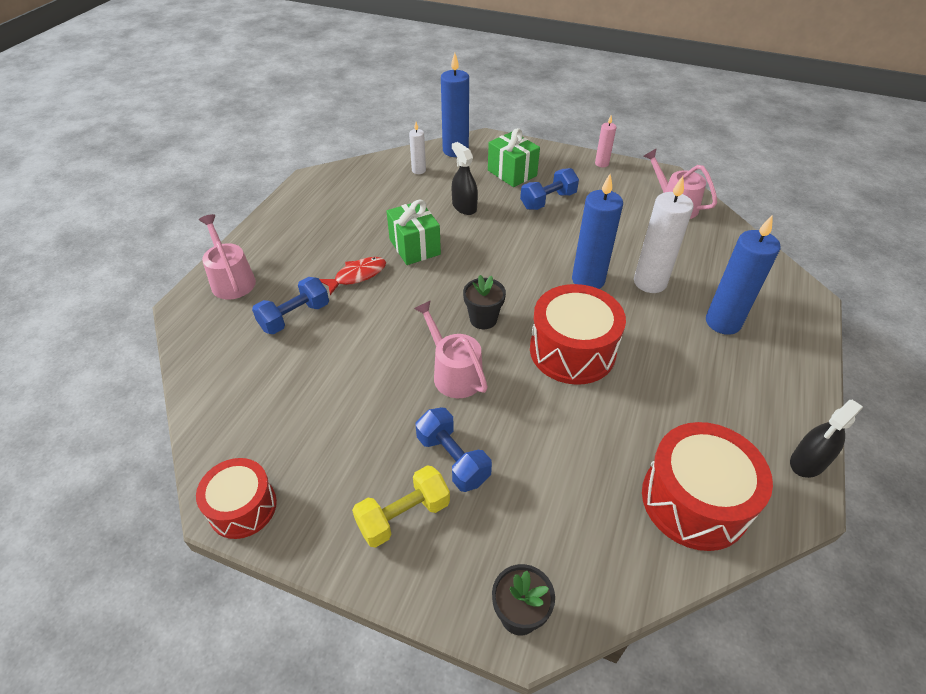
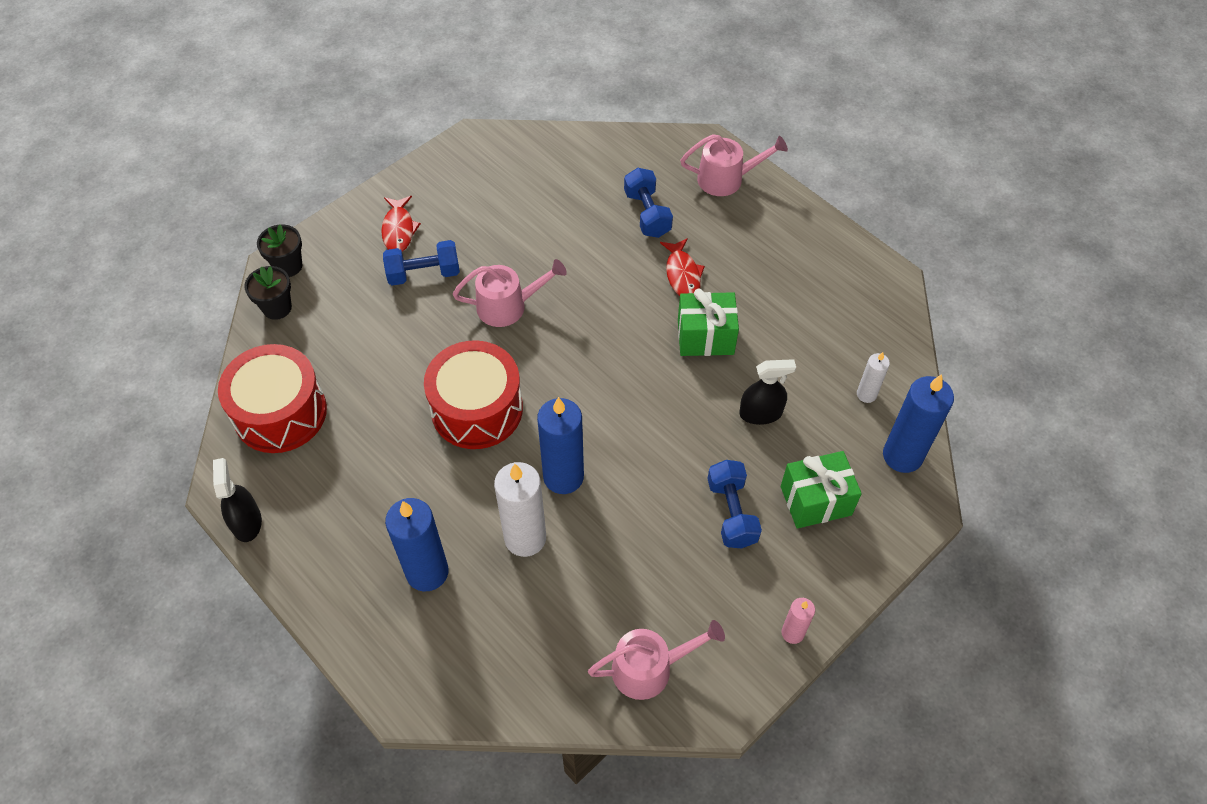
camera: 115 degrees right, 10 degrees up
(243, 507) = (466, 148): red drum -> none
(403, 515) = (399, 230): yellow dumbbell -> red fish
(483, 319) = (560, 354): black flower pot -> black flower pot (277, 308)

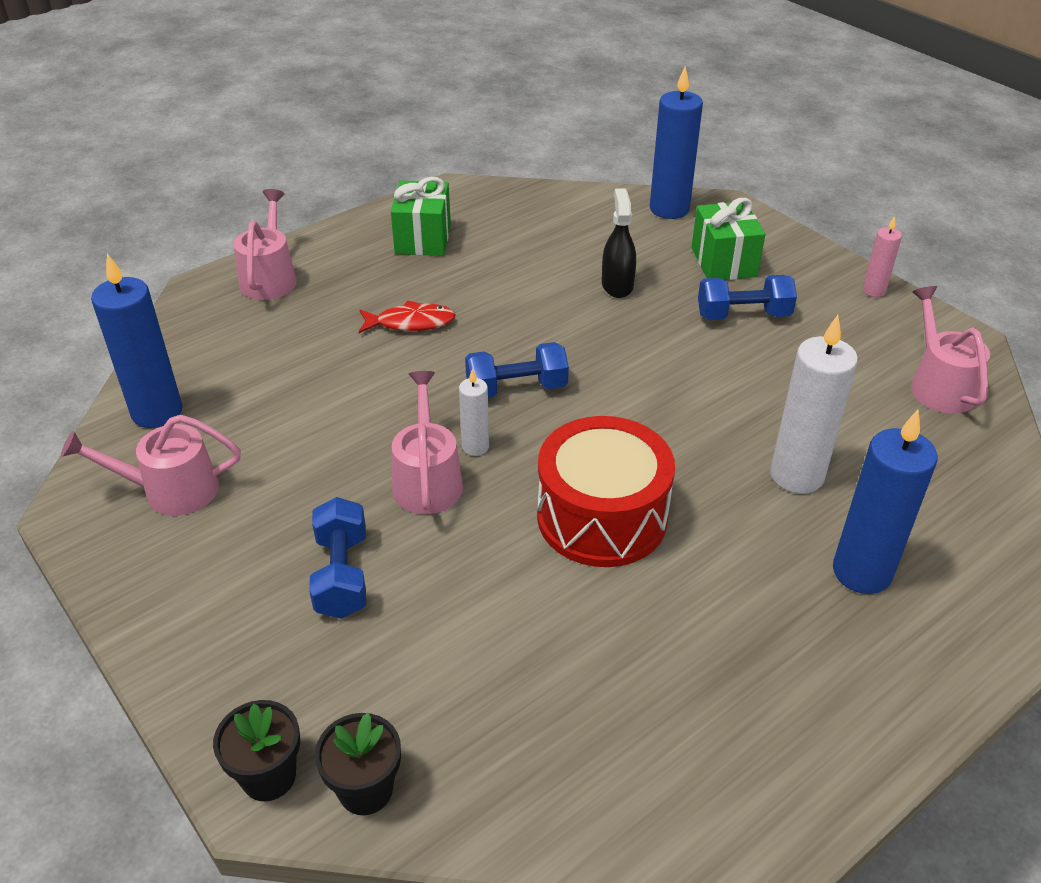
camera: 85 degrees left, 15 degrees down
(247, 522) = (815, 809): black spray bottle -> none
(280, 413) = (599, 770): red drum -> none
(399, 230) = (237, 608): red fish -> none
(492, 178) = (171, 490): none -> pink watering can
(563, 477) = (706, 438): blue candle -> blue candle (157, 412)
(647, 214) = (302, 343): blue dumbbell -> blue dumbbell (516, 389)
(705, 337) = (509, 313): green gift -> green gift (423, 239)
(866, 394) = (596, 220): white candle -> white candle (475, 447)

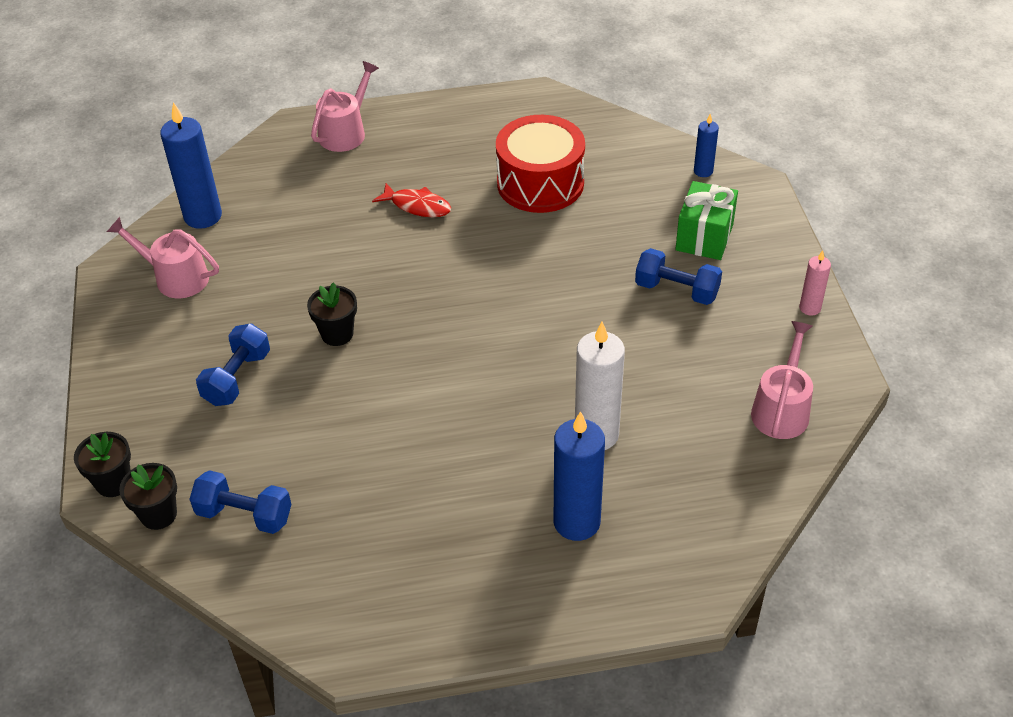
camera: 30 degrees right, 5 degrees up
(423, 239) = (481, 134): green gift -> none
(427, 480) = (337, 334): pink watering can -> black flower pot
(475, 447) = (387, 322): white candle -> none
(516, 389) = (451, 288): blue dumbbell -> blue dumbbell (244, 515)
(602, 517) = (431, 407): red drum -> red drum (540, 183)
(617, 285) = (598, 228): black spray bottle -> none
(669, 209) = (703, 171): blue candle -> blue candle, size x0.52

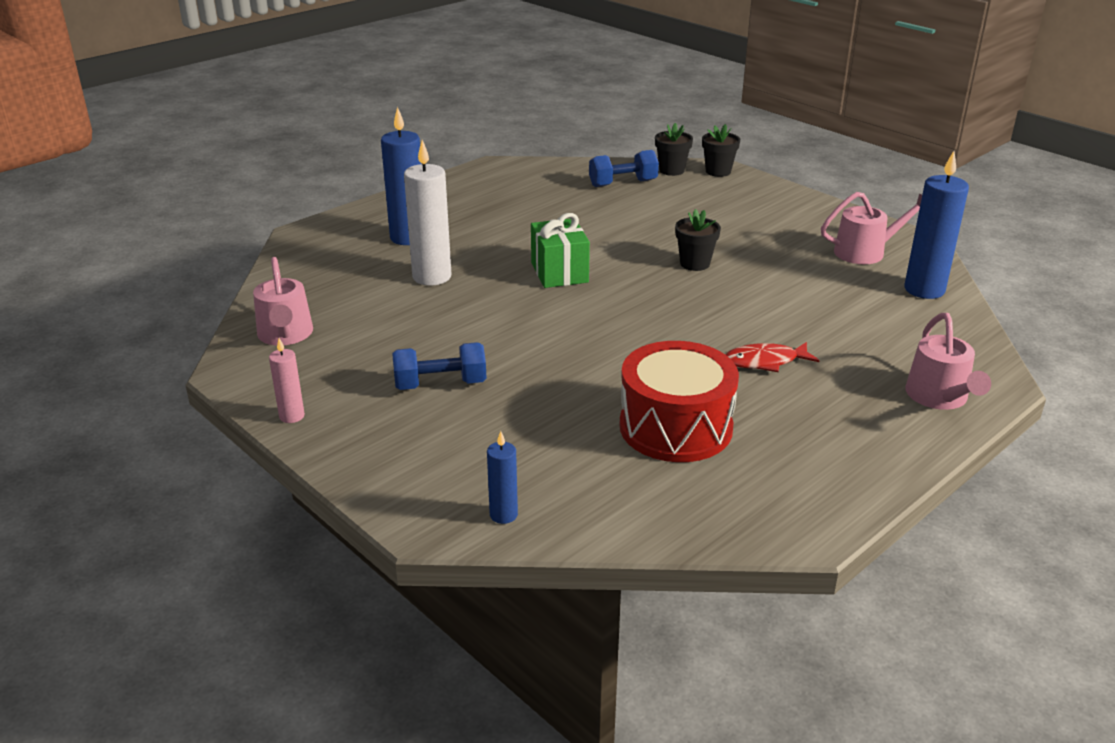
camera: 145 degrees right, 15 degrees down
(237, 378) = (725, 224): blue dumbbell -> none
(704, 237) = (447, 441): green gift -> green gift (559, 272)

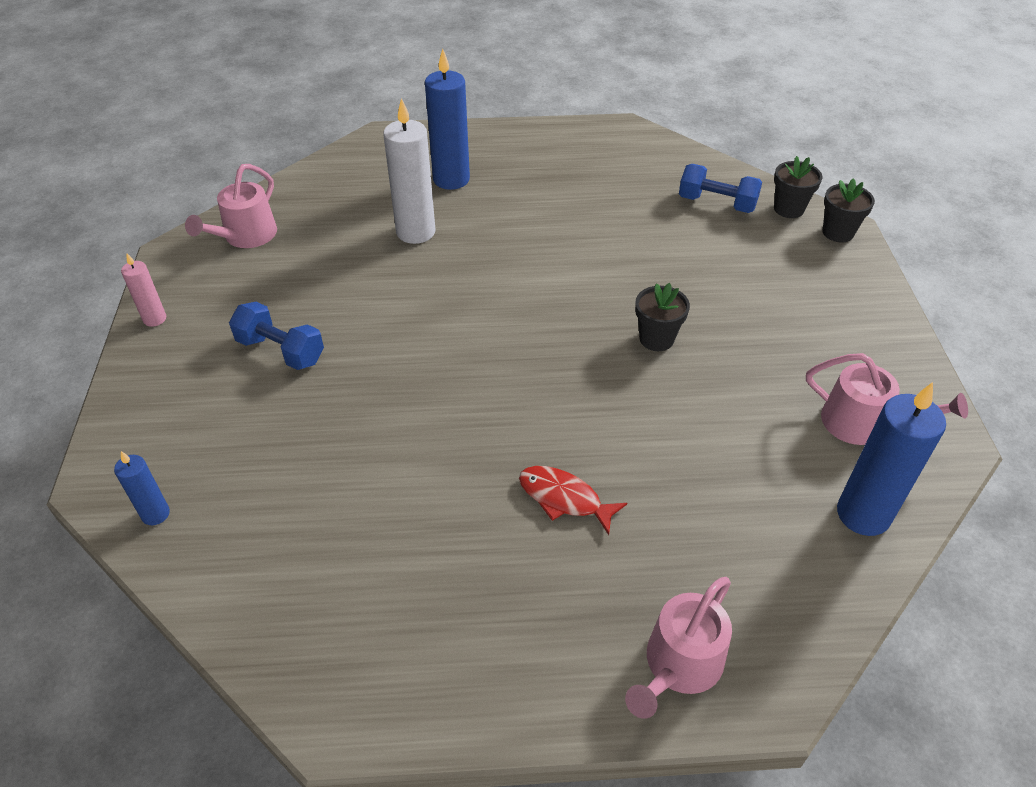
camera: 40 degrees right, 15 degrees up
(559, 272) = (521, 282): green gift -> none
(675, 427) = (388, 519): red drum -> none

